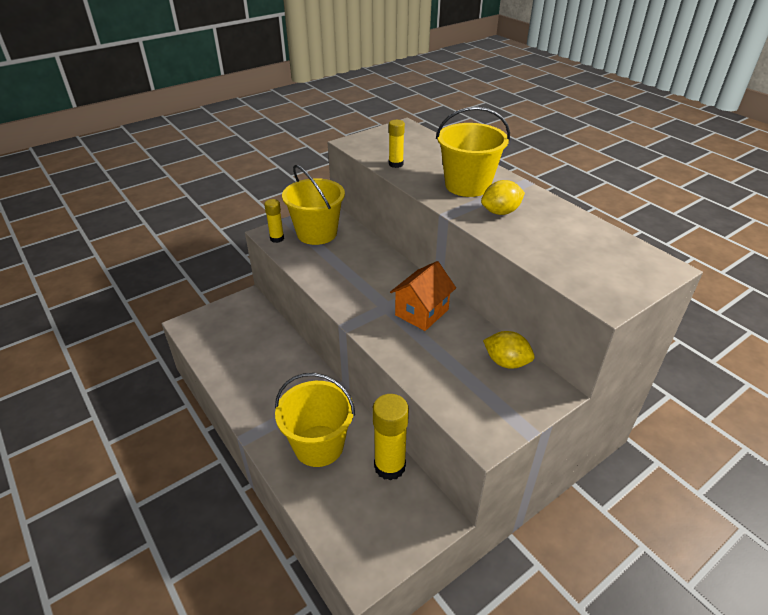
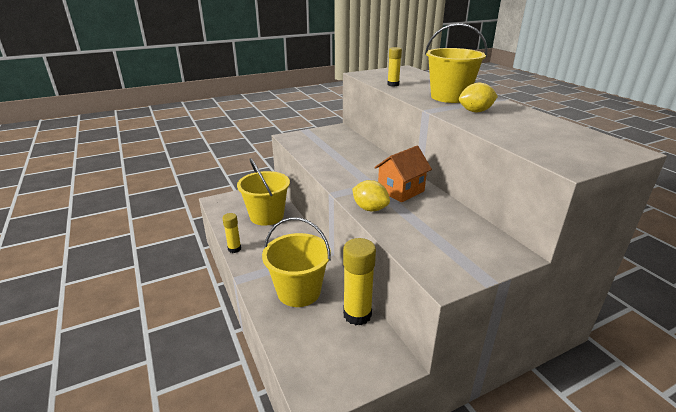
camera: 10 degrees right, 10 degrees down
(277, 238) = (294, 140): yellow glue stick -> yellow glue stick (234, 249)
(317, 233) = (326, 139): yellow bucket -> yellow bucket (267, 216)
(506, 362) = (471, 229): yellow lemon -> yellow lemon (370, 209)

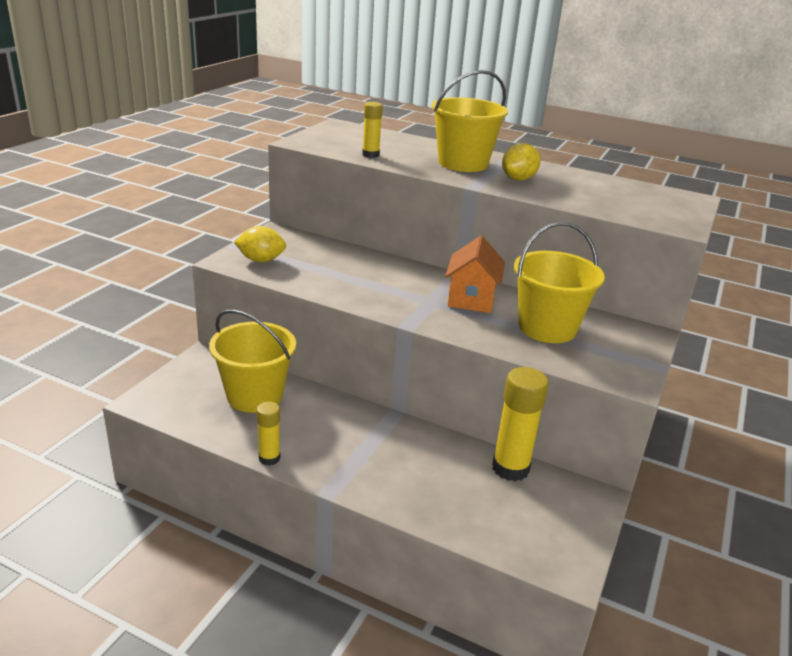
camera: 40 degrees left, 0 degrees up
(299, 291) = (421, 473): yellow bucket -> yellow bucket (547, 328)
(370, 209) = (470, 331): yellow lemon -> yellow lemon (261, 260)

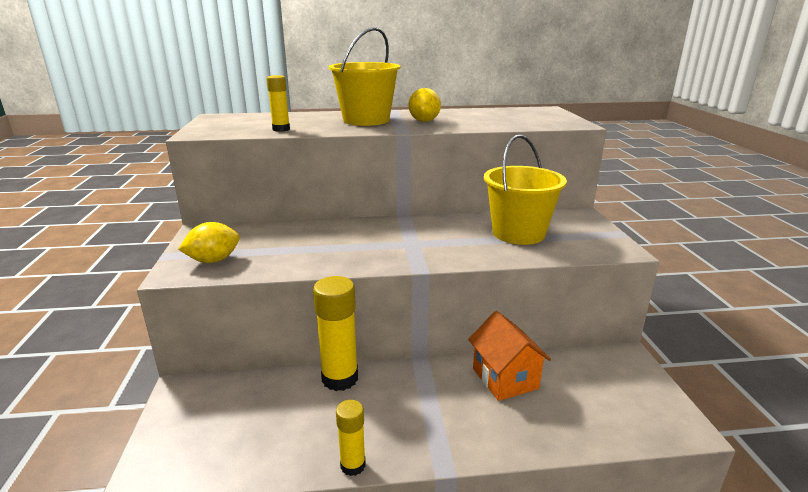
camera: 30 degrees left, 5 degrees down
(255, 395) = (275, 405): yellow bucket -> none
(471, 299) = (439, 231): orange house -> orange house (505, 378)
(510, 468) = (552, 364): yellow glue stick -> yellow glue stick (340, 378)

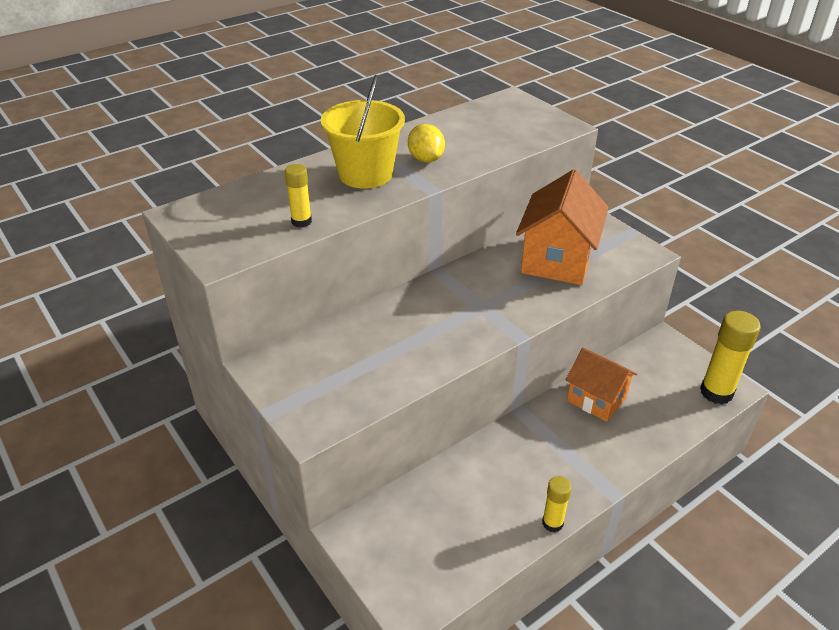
camera: 30 degrees left, 15 degrees up
(213, 260) = (327, 399): yellow lemon -> none
(340, 378) = (473, 457): yellow glue stick -> yellow glue stick (716, 392)
(518, 233) = (557, 260): yellow bucket -> orange house

